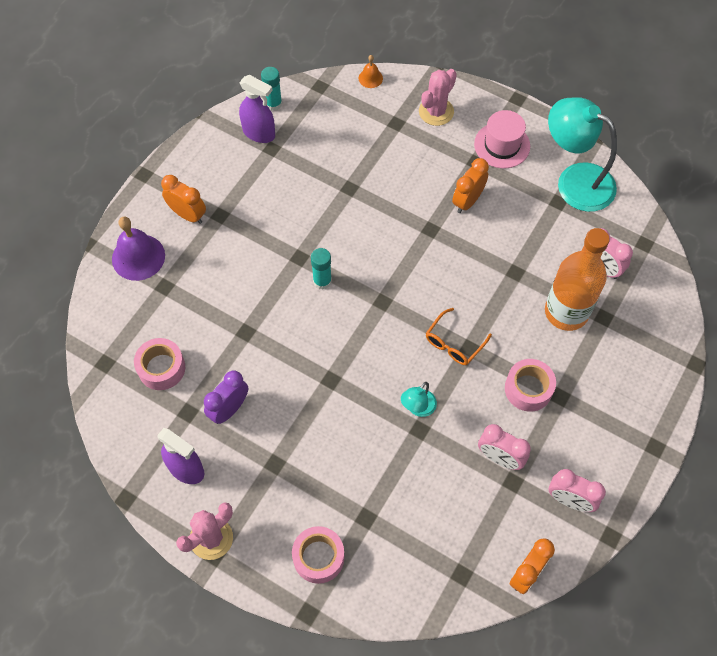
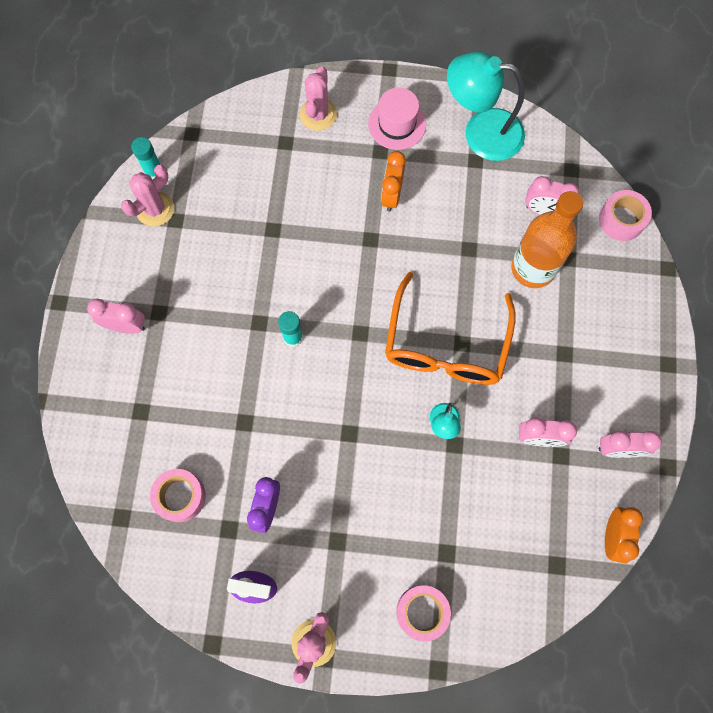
camera: 25 degrees left, 10 degrees up
(138, 257) = (98, 392): purple bell -> none
(188, 215) = (126, 326): orange clock -> pink clock
(259, 133) = (155, 209): purple spray bottle -> pink cactus
(370, 78) = (237, 104): orange bell -> none
(454, 343) = (446, 345): orange glasses -> orange glasses, size x2.13
(528, 389) = (533, 359): pink tape -> pink tape (621, 220)

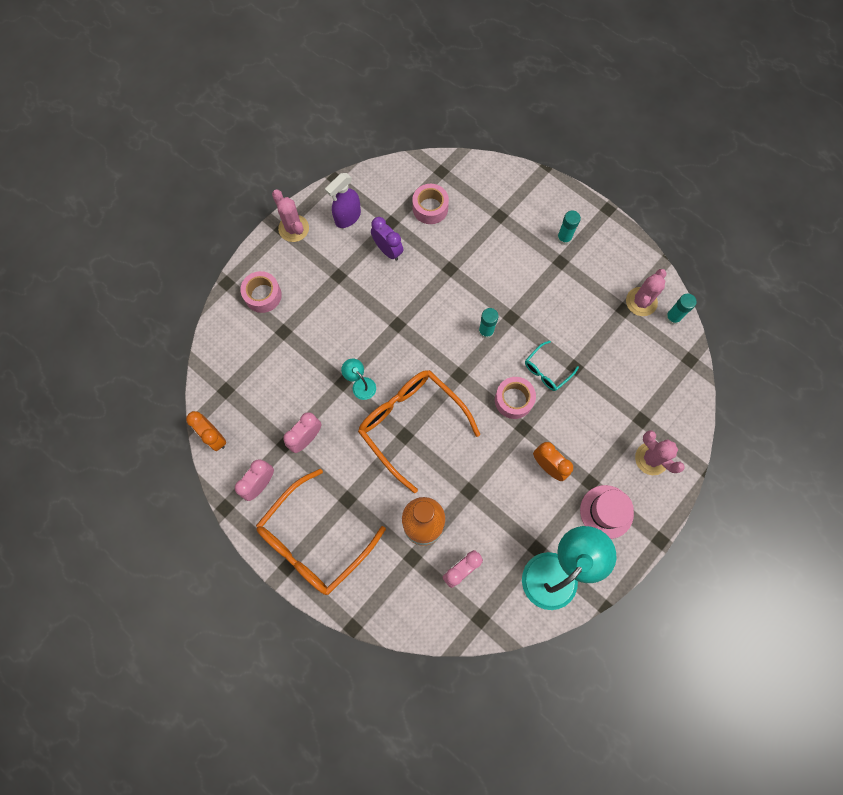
camera: 125 degrees right, 0 degrees up
(126, 326) = (564, 238): pink clock -> turquoise glue stick
(155, 209) = (641, 302): pink cactus -> pink cactus turned 45 degrees clockwise
(295, 253) = (546, 370): none -> turquoise glasses
(621, 220) = (414, 624): pink tape -> pink tape (513, 400)
(626, 357) = (314, 541): none -> orange glasses

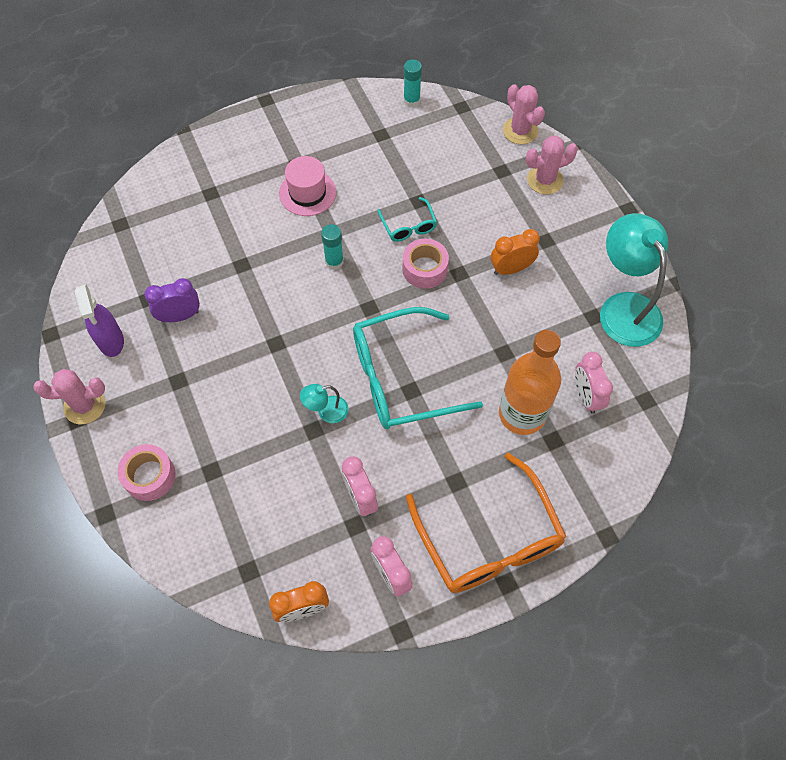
camera: 65 degrees left, 10 degrees down
(411, 424) = (401, 378): orange glasses -> turquoise glasses
(430, 208) = (157, 253): pink tape -> none
(564, 238) = (273, 149): turquoise glue stick -> none
(606, 511) = (581, 240): pink hat -> pink hat (307, 193)
(641, 302) = (381, 117): pink cactus -> pink cactus (520, 131)

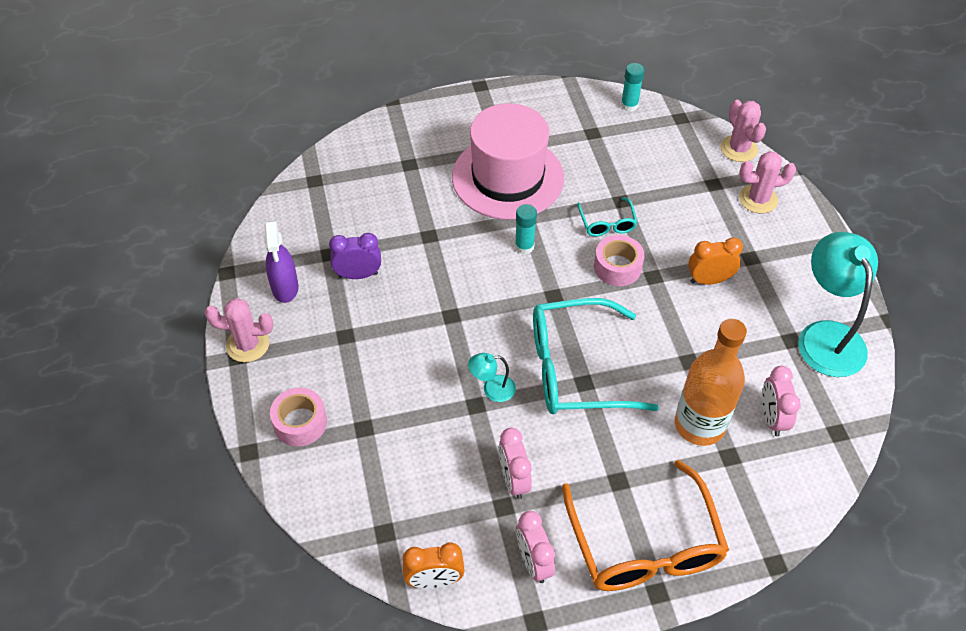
camera: 10 degrees right, 10 degrees down
(307, 193) = (508, 177): pink hat -> pink hat, size x1.89

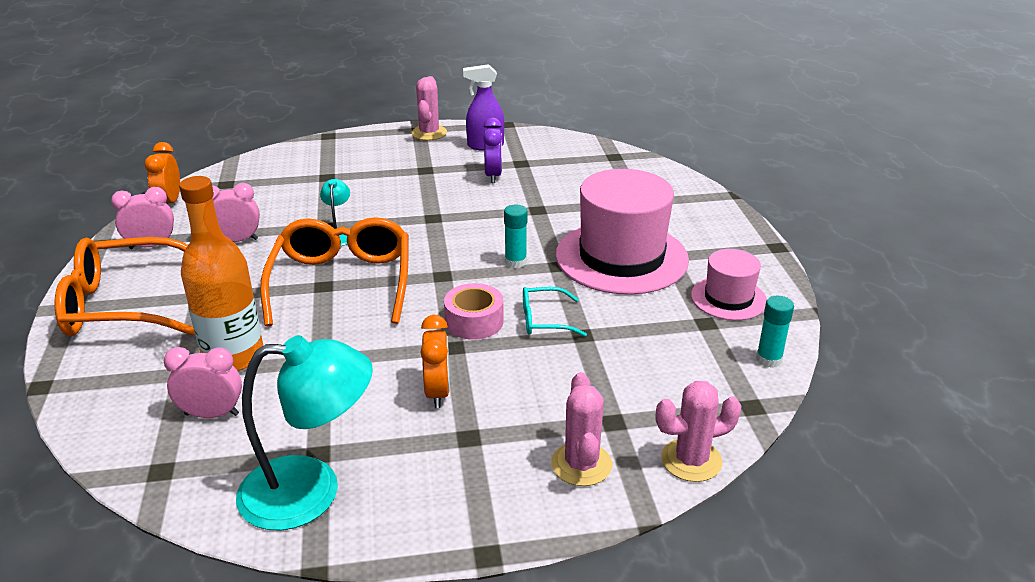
camera: 95 degrees right, 20 degrees down
(300, 423) = (344, 153): pink tape -> none
(558, 119) = (728, 298): none -> pink hat
(575, 369) = (342, 282): turquoise glasses -> orange glasses

